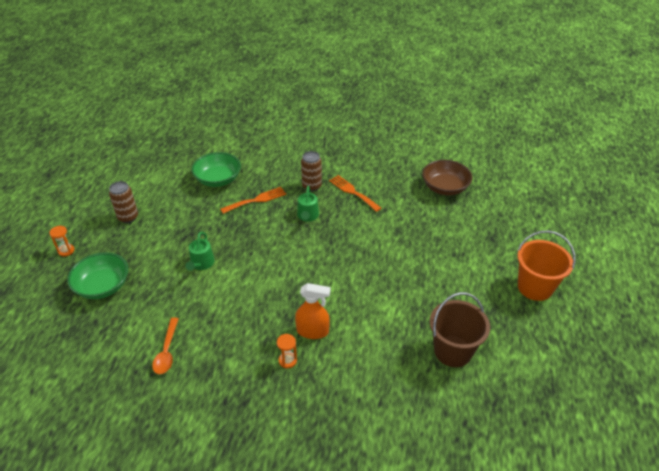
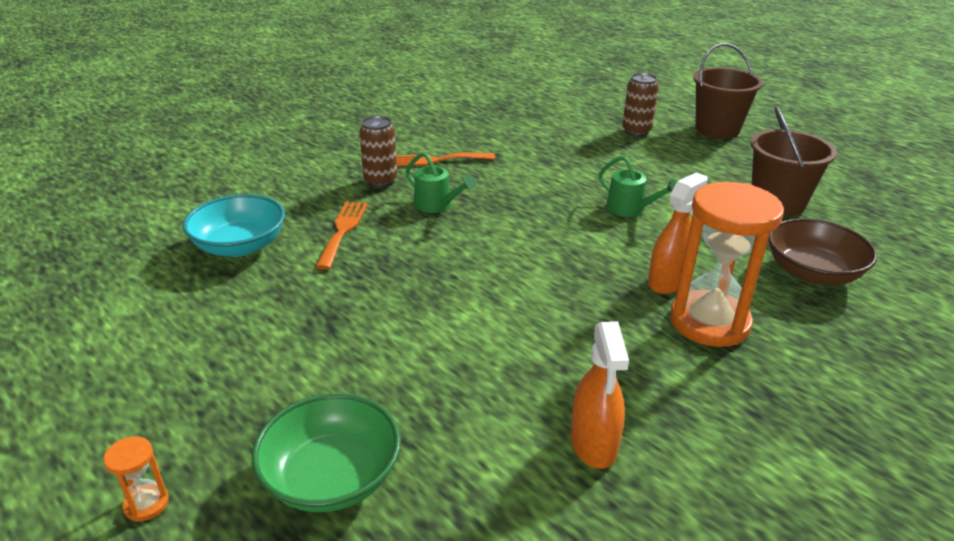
camera: 55 degrees left, 10 degrees down
(128, 217) = (178, 375): brown can -> brown can (636, 131)
(167, 351) = (593, 444): orange spoon -> orange spray bottle
(201, 264) = (419, 331): green watering can -> green watering can (630, 209)
(218, 179) = (240, 246): green bowl -> turquoise bowl
(287, 360) = (709, 322): orange hourglass -> orange hourglass, size x2.46
(445, 187) = (508, 111): brown bowl -> brown bowl (812, 273)
(535, 287) = (717, 129): orange bucket -> brown bucket

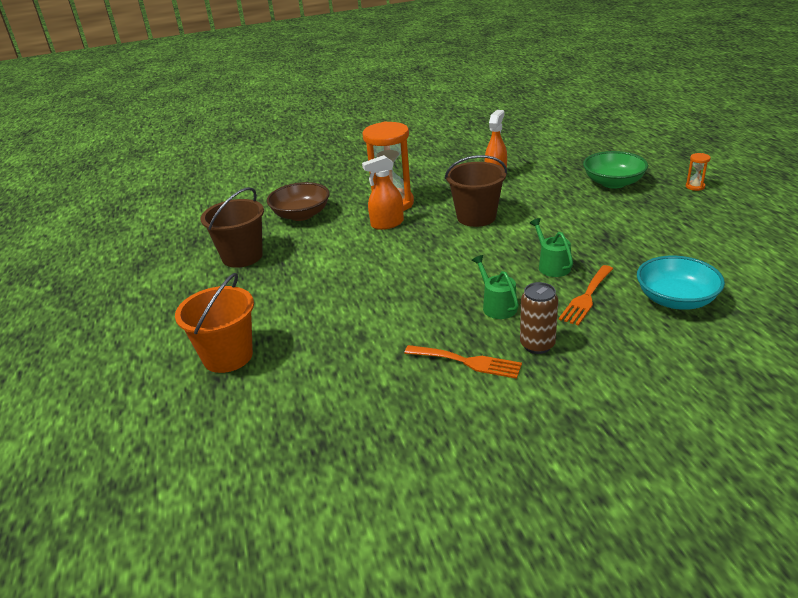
camera: 150 degrees left, 0 degrees up
(630, 209) = (349, 272): green watering can -> green watering can (552, 266)
(636, 131) = (228, 356): brown can -> orange bucket
(717, 129) = (151, 340): brown bucket -> brown bucket (476, 217)

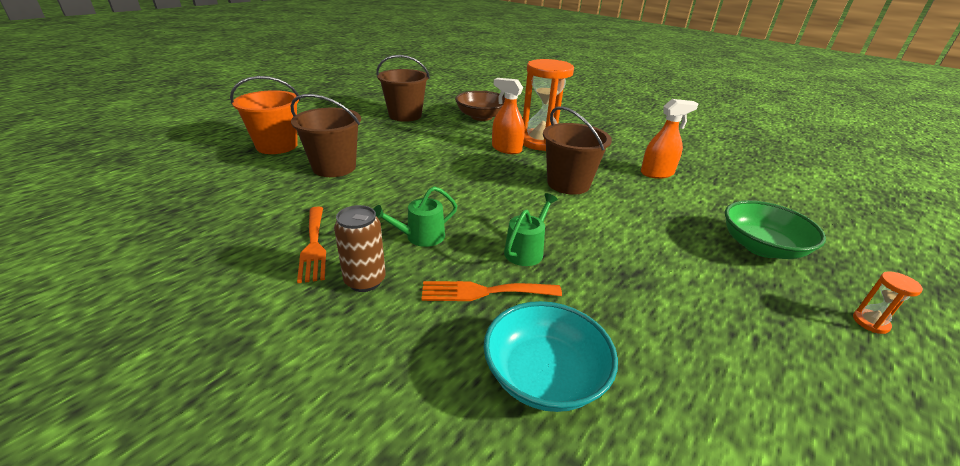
camera: 50 degrees right, 0 degrees up
(326, 326) = (334, 167): none -> brown bucket
(497, 306) = (420, 237): green watering can -> green watering can turned 150 degrees counterclockwise

